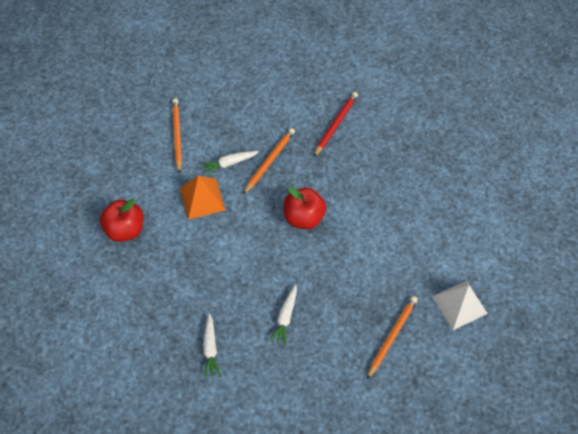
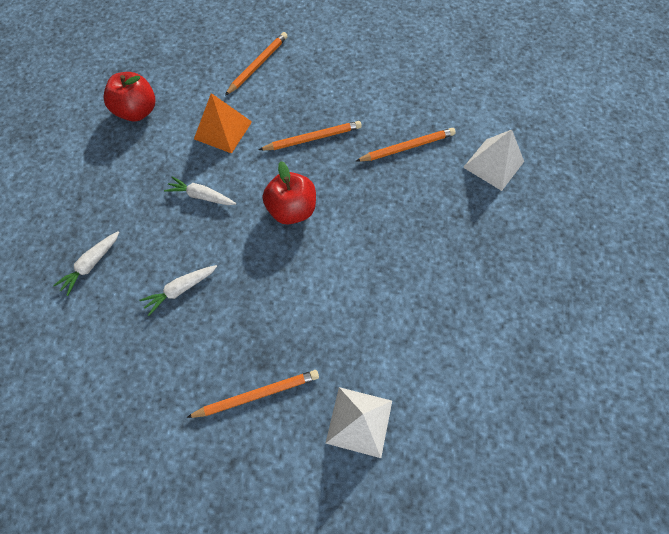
camera: 40 degrees right, 5 degrees up
(229, 163) = (276, 116): white carrot -> white carrot (201, 196)
(336, 124) = (407, 147): red pencil -> orange pencil
(398, 99) = (493, 164): none -> white pyramid

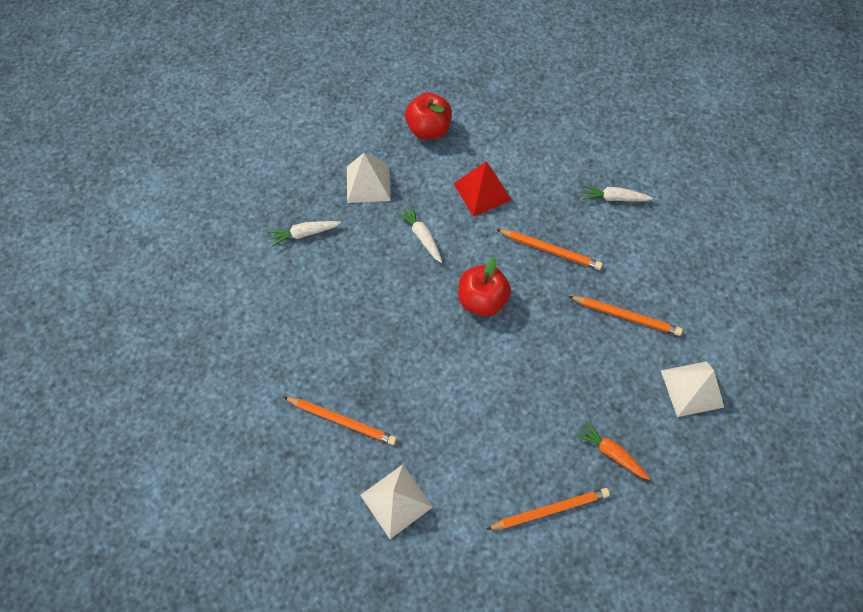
camera: 40 degrees right, 0 degrees up
(118, 185) = (368, 183): none -> white pyramid
(181, 289) = (350, 300): white carrot -> white carrot (614, 198)
(223, 130) = (482, 191): orange pyramid -> red pyramid
(258, 65) = (558, 151): orange pencil -> orange pencil (549, 510)
(482, 250) = (611, 452): none -> orange carrot

